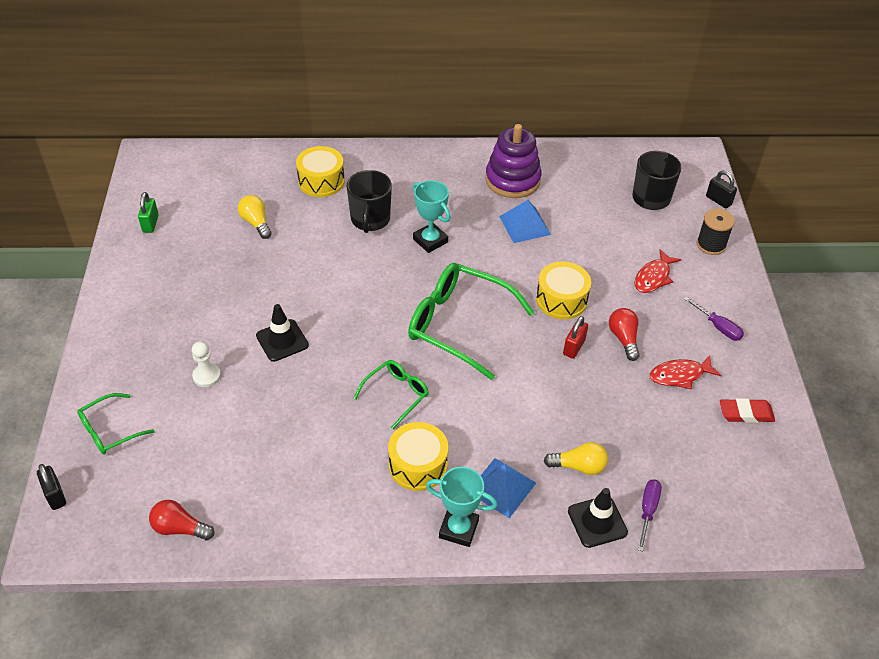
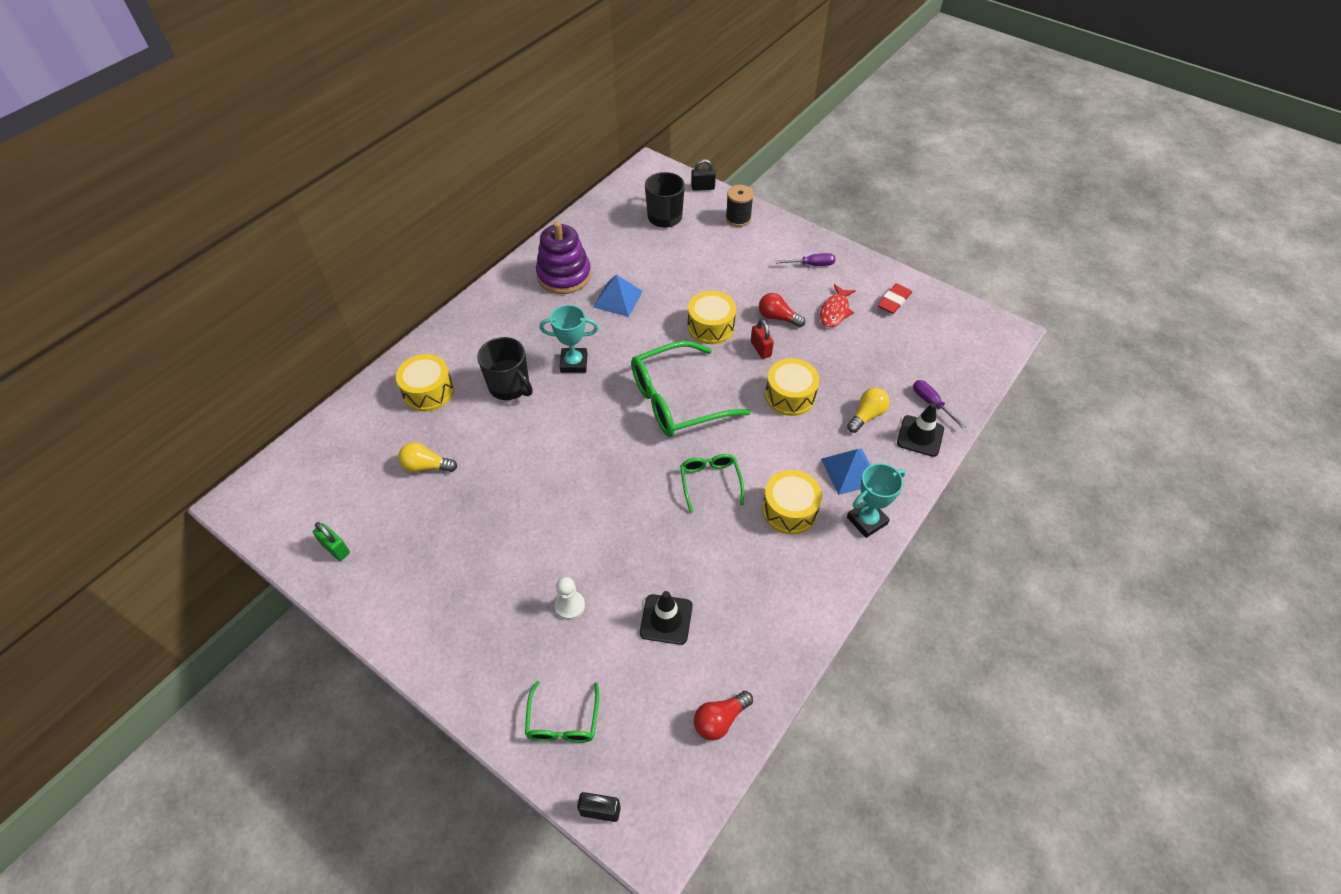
camera: 50 degrees left, 5 degrees up
(282, 340) = (583, 526): black traffic cone -> black traffic cone (666, 619)
(542, 397) = (790, 396): none -> yellow drum
(653, 277) = (738, 266): red fish -> none

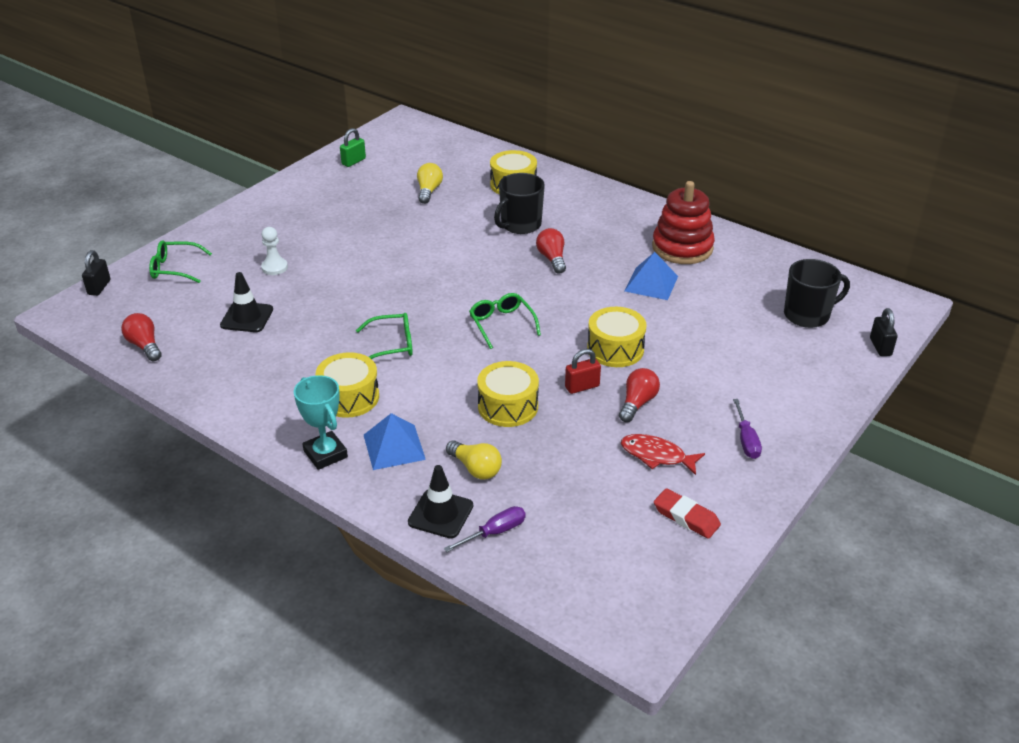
camera: 90 degrees right, 15 degrees down
(564, 275) = (682, 248): purple stacking toy -> red stacking toy
(574, 363) = (552, 259): turquoise trophy -> red light bulb
(677, 400) = (502, 324): green glasses -> green glasses, size x0.53
(738, 218) = (824, 376): black spool -> none

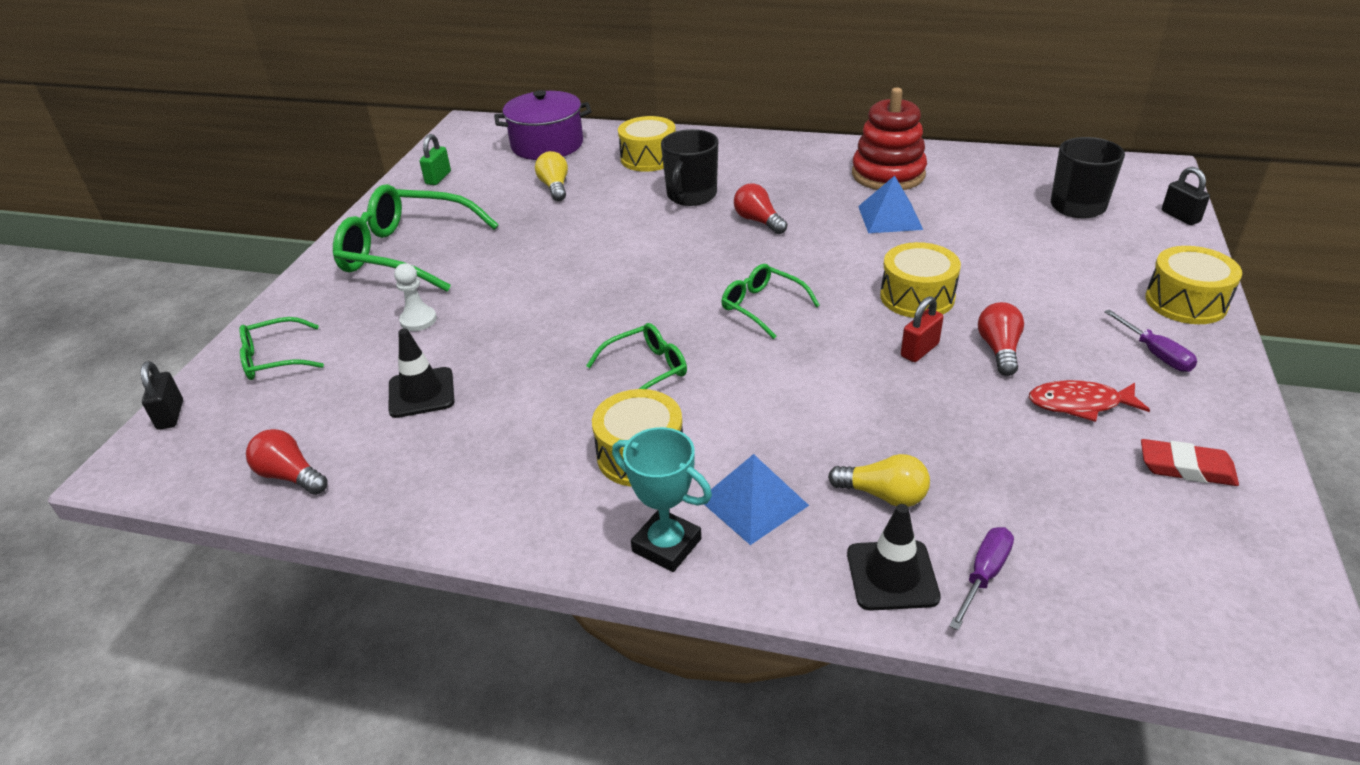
camera: 20 degrees left, 0 degrees up
(296, 215) = (406, 252): none -> green glasses
(448, 153) = (547, 145): none -> purple pot
(508, 406) = (854, 401): yellow drum -> yellow drum (1185, 302)

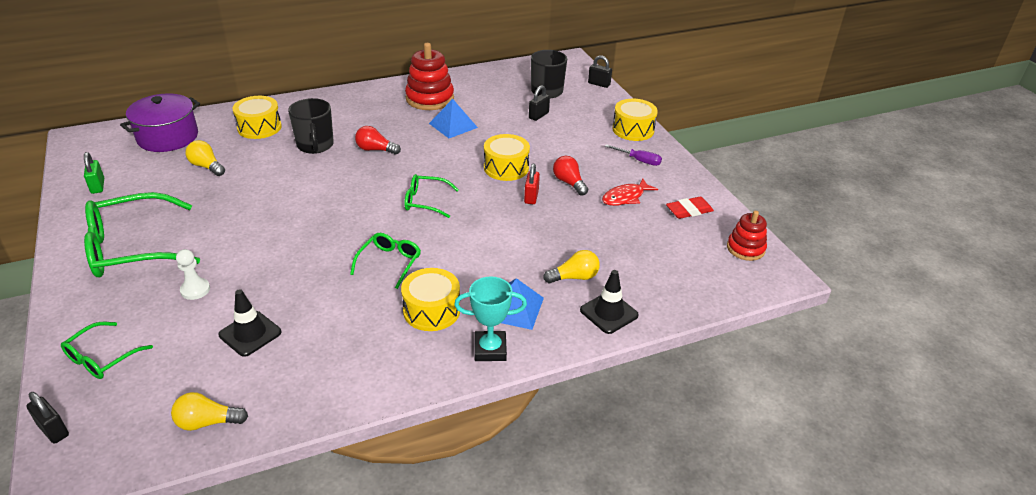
camera: 40 degrees left, 0 degrees up
(290, 476) = (207, 422): red light bulb -> yellow light bulb
(984, 575) = (646, 294): purple screwdriver -> none
(1033, 237) = (538, 115): none -> black padlock
(1255, 579) = (745, 248): none -> red stacking toy

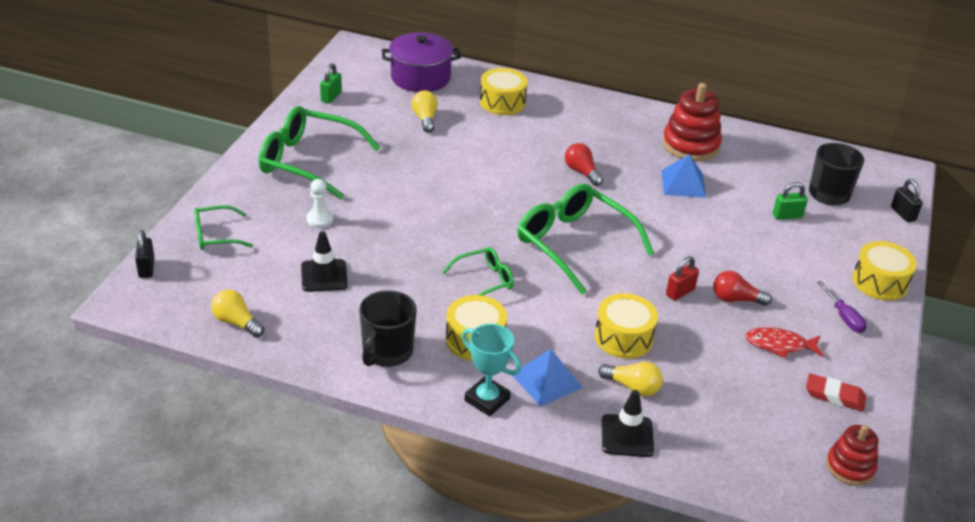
camera: 40 degrees right, 0 degrees up
(315, 145) = (532, 142): black mug -> black mug (387, 352)
(425, 201) = (573, 243): green glasses -> green glasses, size x1.90
(506, 168) = (688, 251): yellow drum -> yellow drum (623, 337)
(538, 115) = (787, 216): black padlock -> green padlock
(569, 183) = (736, 299): red light bulb -> red light bulb turned 90 degrees counterclockwise

